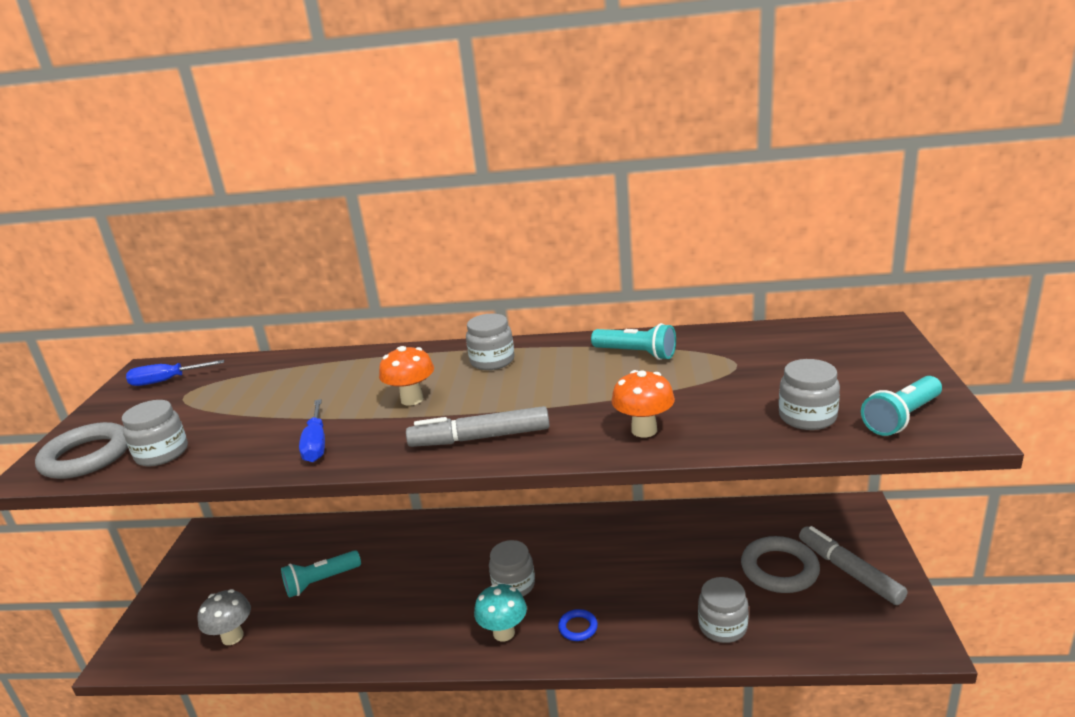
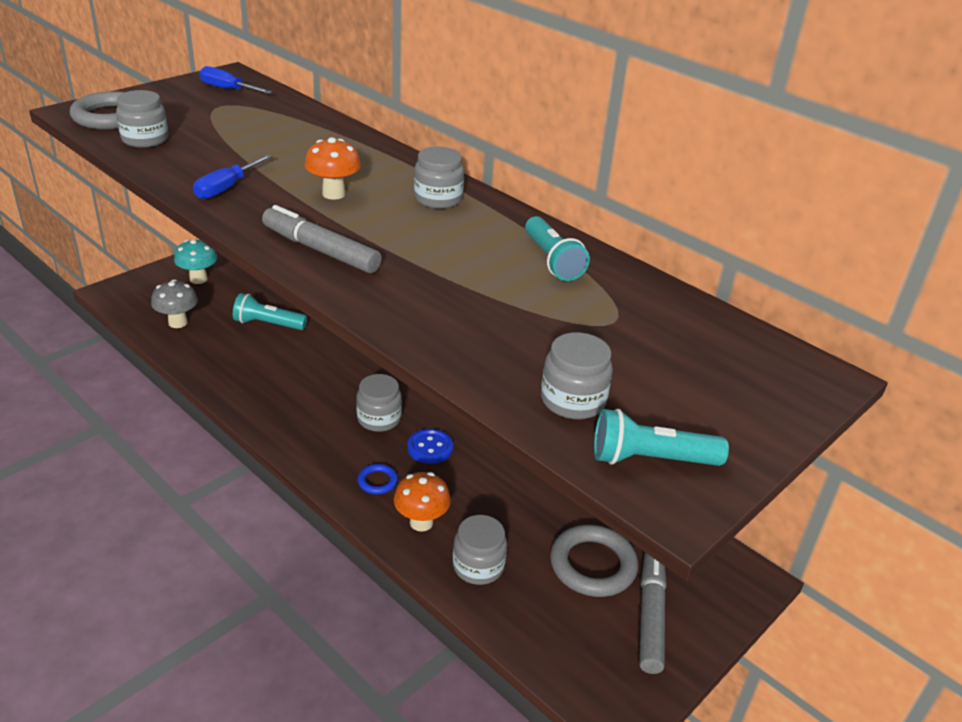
camera: 35 degrees right, 10 degrees up
(504, 633) = (326, 445): turquoise mushroom -> turquoise mushroom (198, 279)
(578, 577) = (430, 448): none -> blue button
(644, 430) = (432, 321): orange mushroom -> orange mushroom (421, 522)

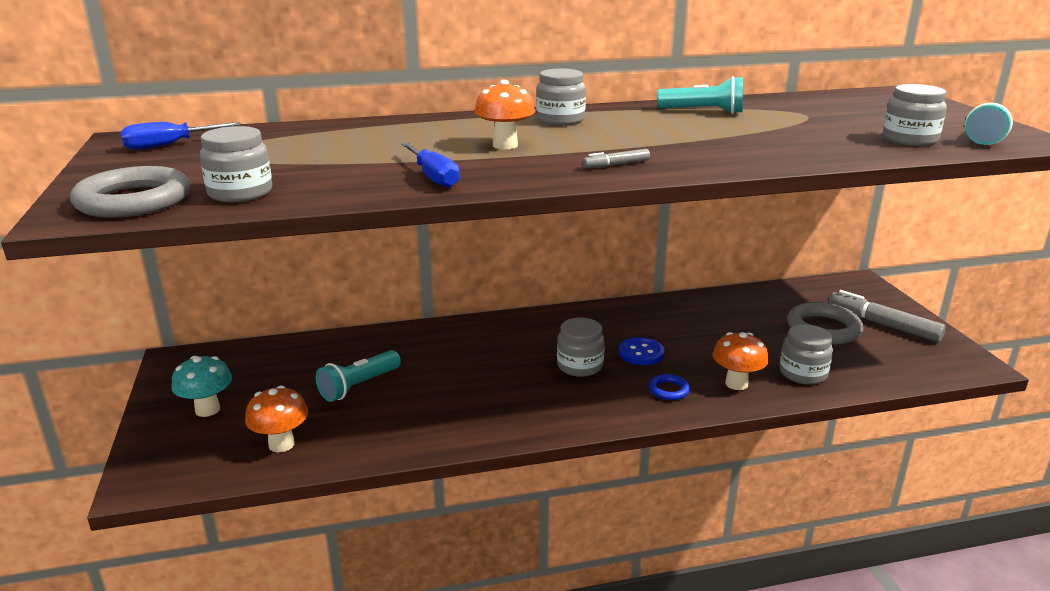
camera: 55 degrees left, 10 degrees down
(178, 322) = (281, 444): grey mushroom -> orange mushroom
(321, 250) = (616, 165): grey marker -> grey marker, size x0.48

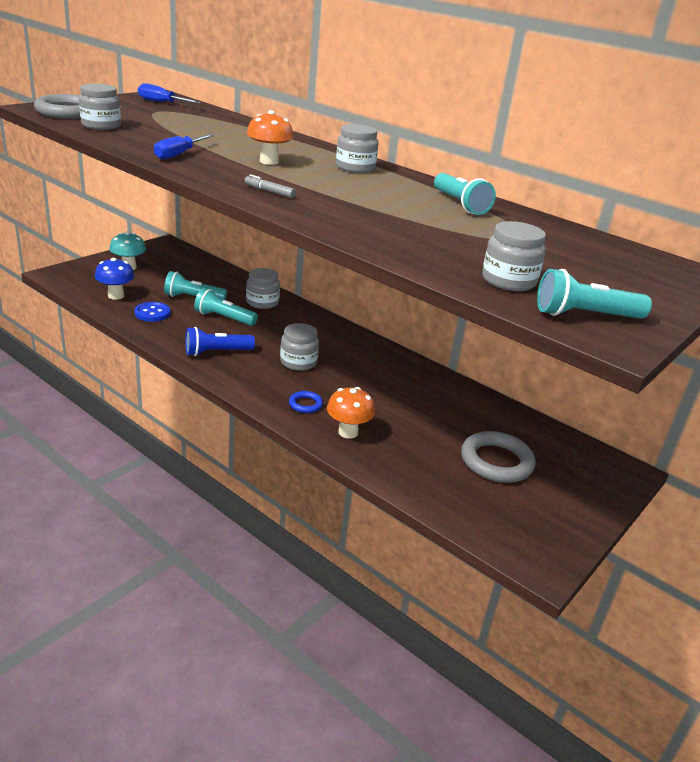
camera: 50 degrees right, 5 degrees up
(281, 444) = (116, 296): orange mushroom -> blue mushroom
(434, 380) = (223, 318): none -> turquoise flashlight
(512, 411) = (216, 352): none -> blue flashlight
(641, 353) = (345, 382): blue button -> blue button (152, 313)
(803, 373) = (402, 462): grey jar -> grey jar (262, 302)
(883, 324) = (551, 496): grey marker -> none

